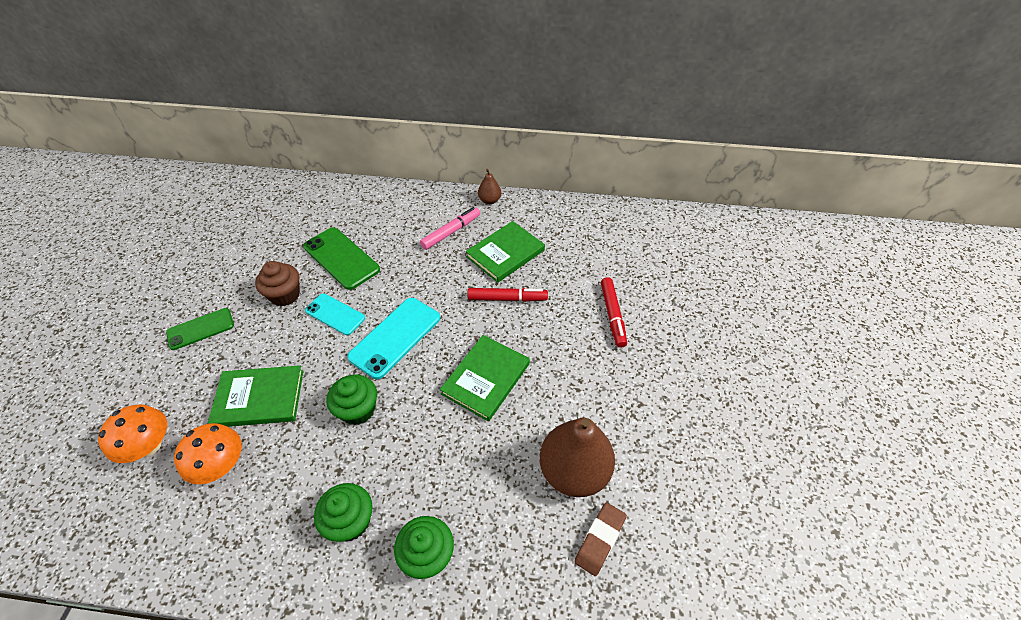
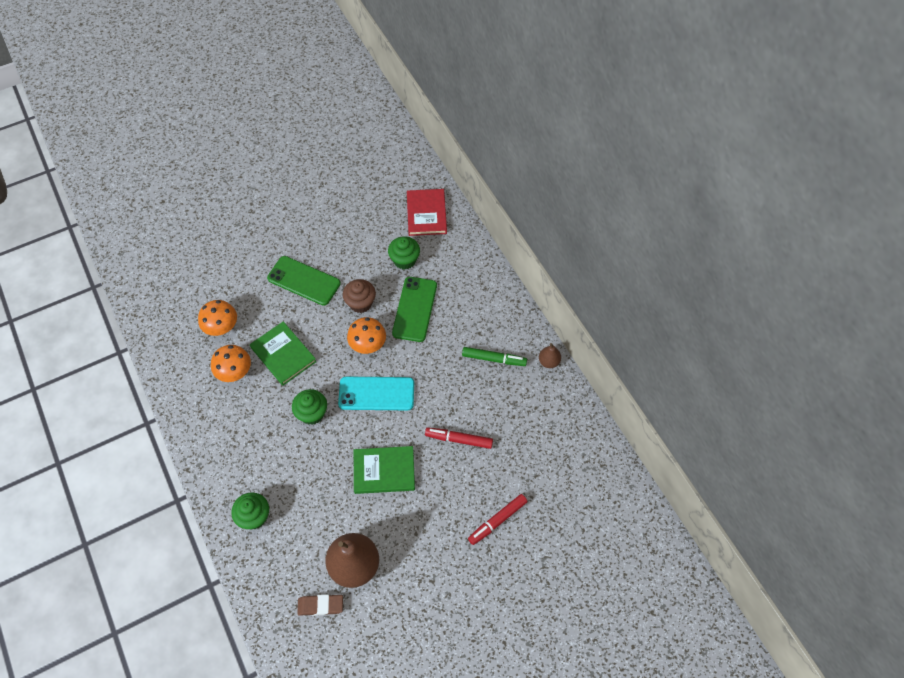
camera: 55 degrees right, 10 degrees up
(200, 329) = (304, 281): green phone -> green phone, size x1.55
(260, 199) = (426, 214): none -> red book
(335, 314) = (368, 344): turquoise phone -> orange mushroom
(350, 521) = (247, 463): green cupcake -> green cupcake (404, 260)
(451, 232) = (493, 359): pink marker -> green marker
(505, 253) = (501, 410): green book -> none
(506, 298) = (459, 440): red marker -> red marker turned 135 degrees clockwise

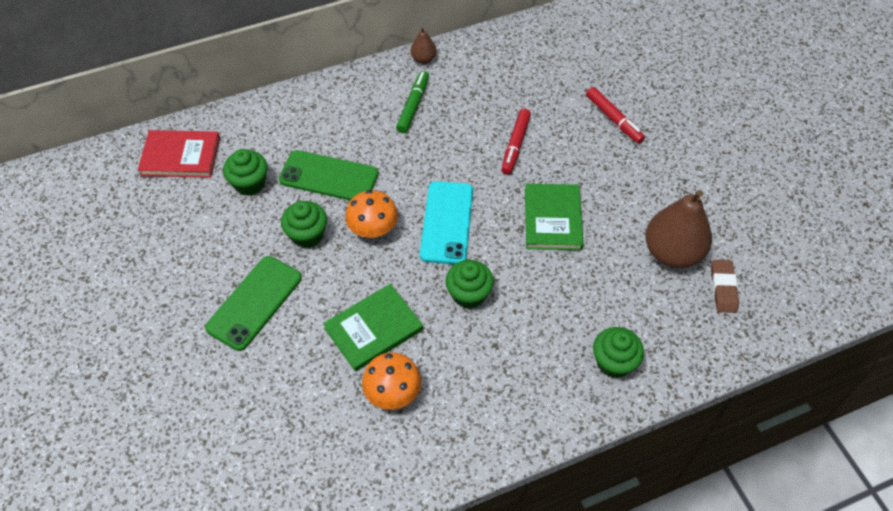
camera: 85 degrees left, 5 degrees down
(221, 327) = (312, 413): orange mushroom -> none
(360, 303) = (307, 235): brown cupcake -> green cupcake

